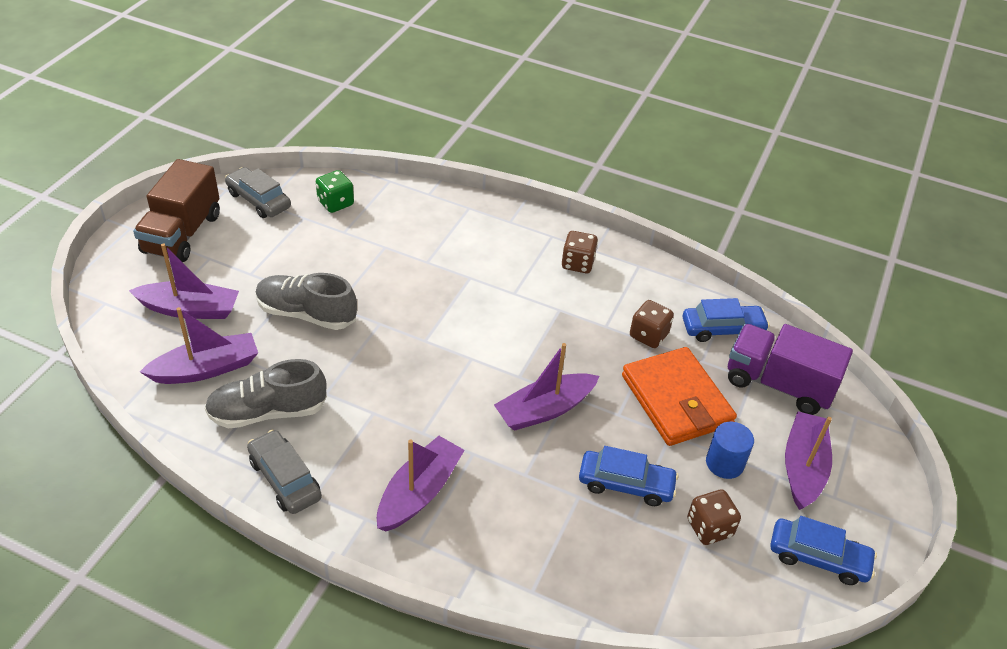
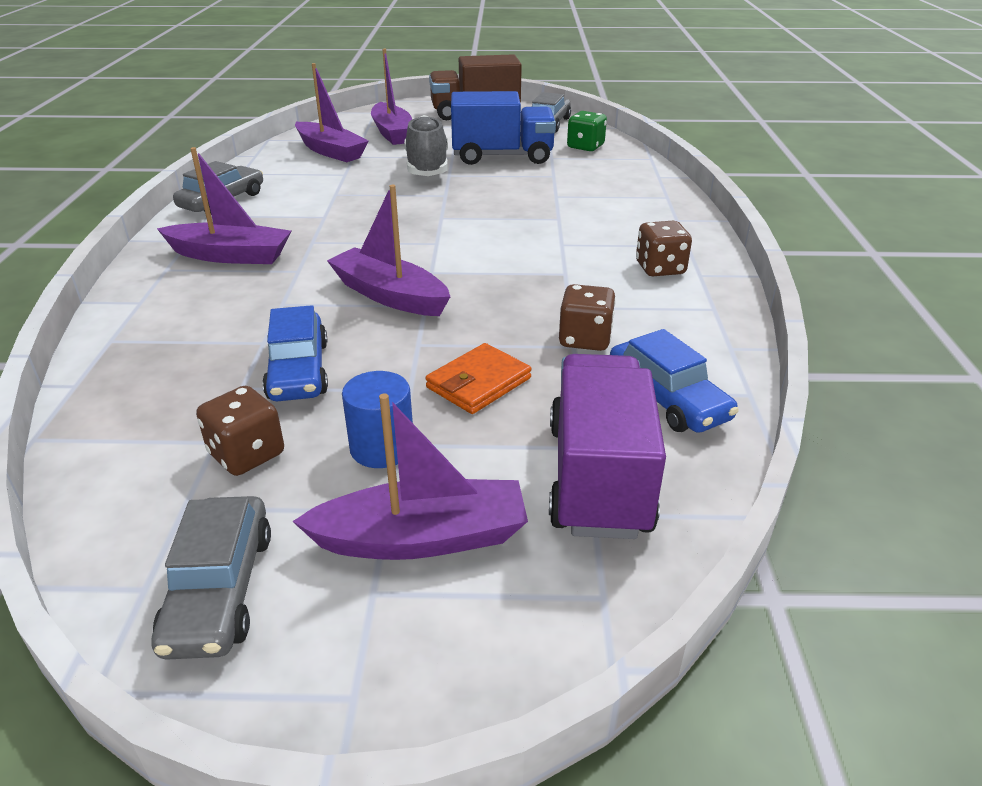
camera: 70 degrees right, 10 degrees down
(267, 412) = (296, 179): grey shoe -> none
(318, 259) = (502, 156): none -> blue truck
(676, 400) = (478, 383): orange wallet -> orange wallet, size x0.56
(818, 558) = (219, 589): blue car -> grey car

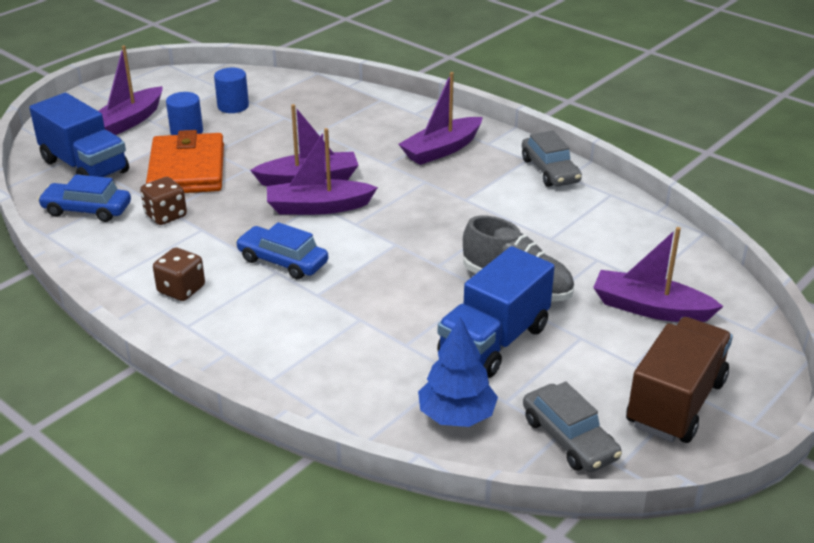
camera: 130 degrees right, 0 degrees up
(219, 589) = (171, 86): grey car -> none
(247, 454) = (233, 106): brown dice -> blue cylinder
(298, 370) = (275, 132): blue car -> blue car (283, 261)
(331, 151) = (624, 252): purple boat -> purple boat (318, 207)
(478, 383) = (187, 169): orange wallet -> orange wallet, size x1.79
(585, 147) = (456, 416): green dice -> blue tree
(598, 477) = (85, 166): purple truck -> blue truck

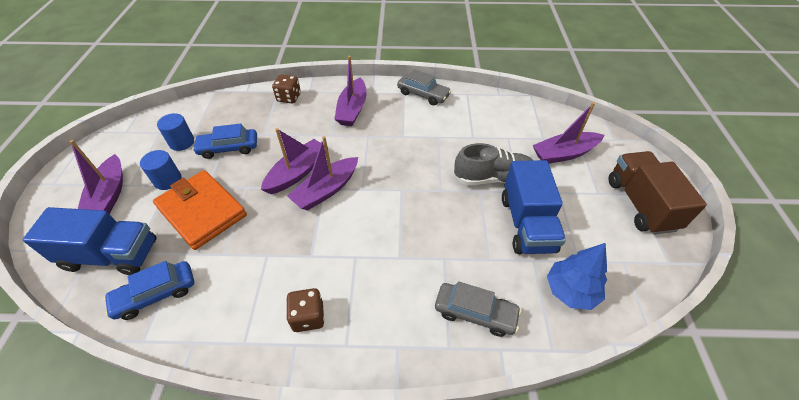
camera: 40 degrees left, 15 degrees up
(166, 215) = (227, 260): brown dice -> brown dice (289, 98)
(283, 261) = (350, 246): blue car -> blue car (229, 148)
(569, 438) = (631, 263): grey car -> grey car (475, 313)

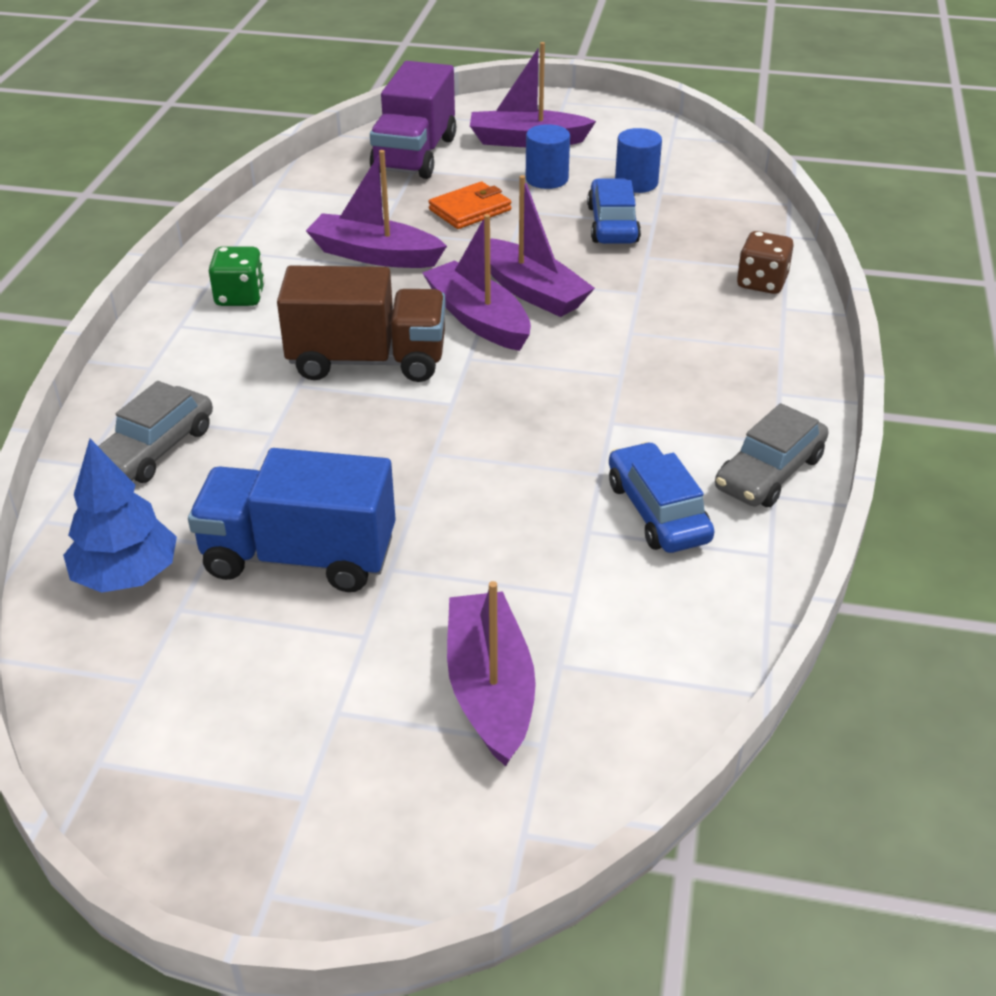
camera: 100 degrees right, 10 degrees down
(112, 255) = (415, 155): blue truck -> purple truck
(156, 294) = (337, 189): blue car -> blue car (658, 511)
(202, 211) = (470, 210): orange wallet -> orange wallet, size x0.56
(308, 317) = (240, 297): brown dice -> green dice
(352, 109) = (714, 360): purple boat -> purple boat (374, 255)
(493, 178) = (443, 535): grey shoe -> none
(640, 204) = (270, 784): brown truck -> brown truck (368, 360)

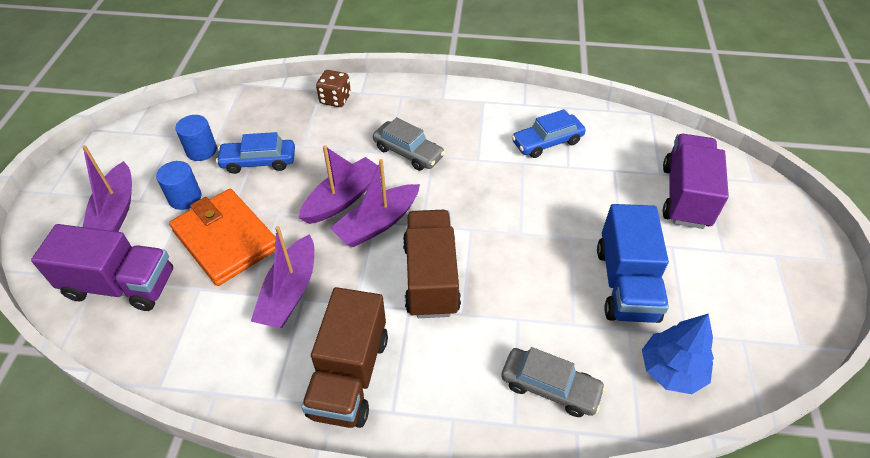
camera: 95 degrees left, 10 degrees up
(240, 297) = (349, 375): green dice -> brown truck
(470, 210) = (226, 239): orange wallet -> orange wallet, size x1.79
(490, 689) = (685, 196): purple boat -> purple truck
(769, 472) = (508, 105): grey car -> grey car (408, 152)

